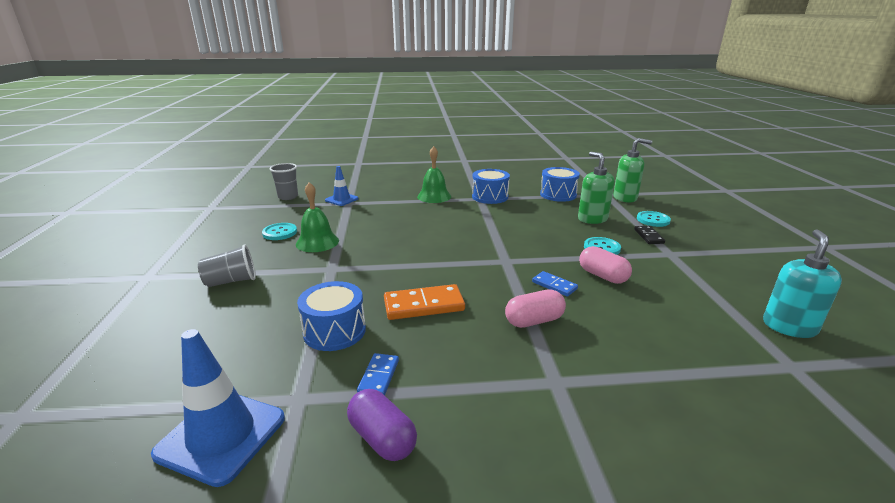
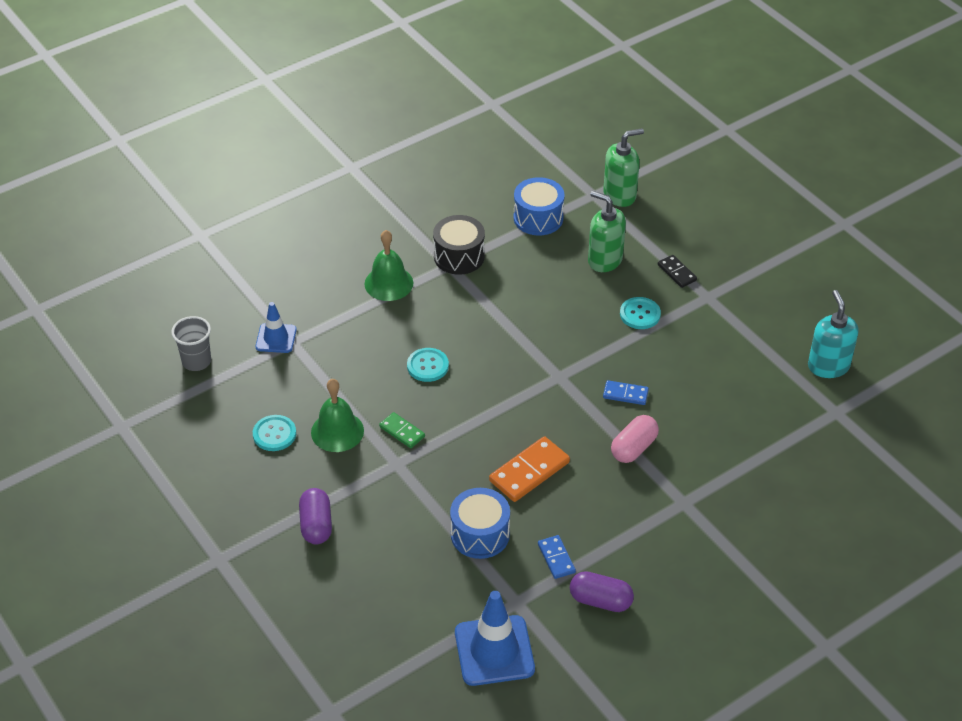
camera: 30 degrees left, 20 degrees up
(231, 281) = (316, 525): grey cup -> purple capsule
(357, 254) = (402, 432): none -> green domino
(490, 197) = (459, 256): blue drum -> black drum
(602, 276) = (661, 361): pink capsule -> none
(653, 220) = (669, 236): turquoise button -> turquoise button (427, 366)

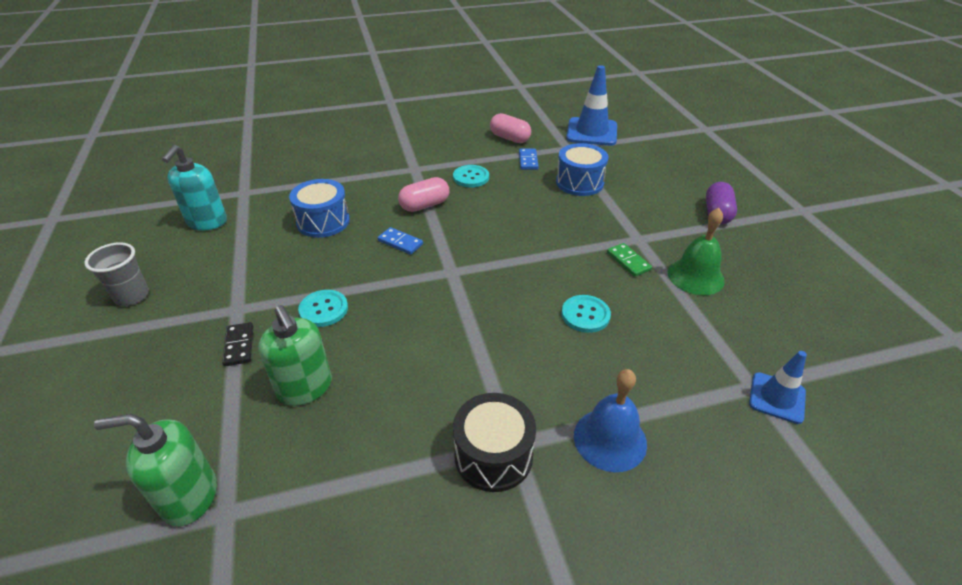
camera: 160 degrees left, 5 degrees down
(196, 361) = (885, 394): grey cup -> grey cup (132, 296)
(274, 434) = (764, 289): turquoise button -> turquoise button (471, 177)
(388, 283) = (610, 439): green bell -> blue bell
(529, 472) = (521, 209): orange domino -> none
(538, 218) = (340, 491): blue drum -> blue drum (323, 221)
(600, 600) = (510, 138): purple capsule -> pink capsule

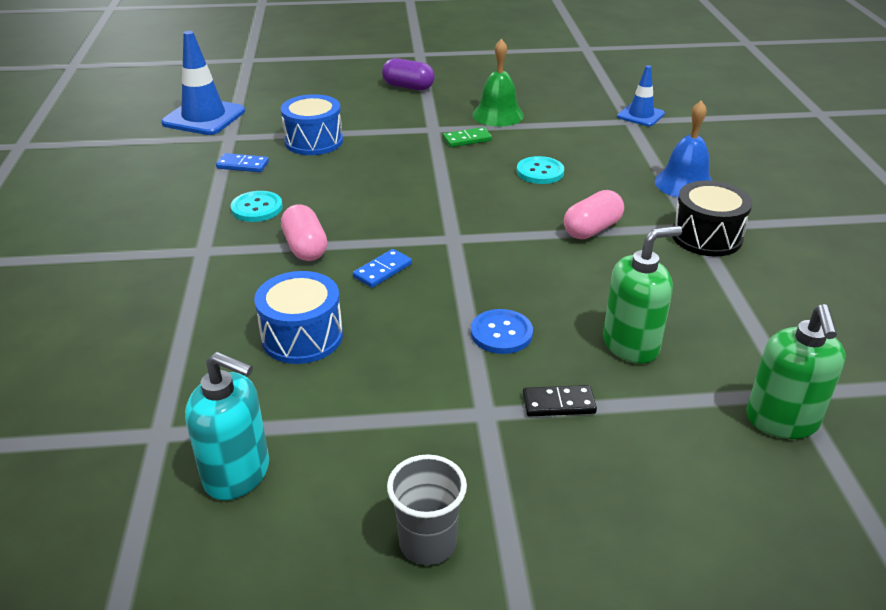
camera: 80 degrees left, 5 degrees down
(323, 309) = (501, 333): turquoise button -> blue button
(510, 138) = (174, 170): pink capsule -> pink capsule (592, 229)

